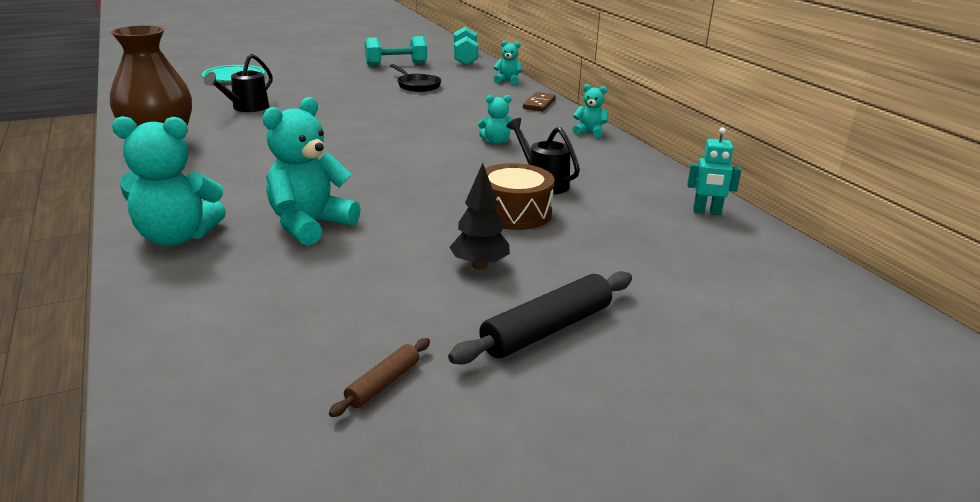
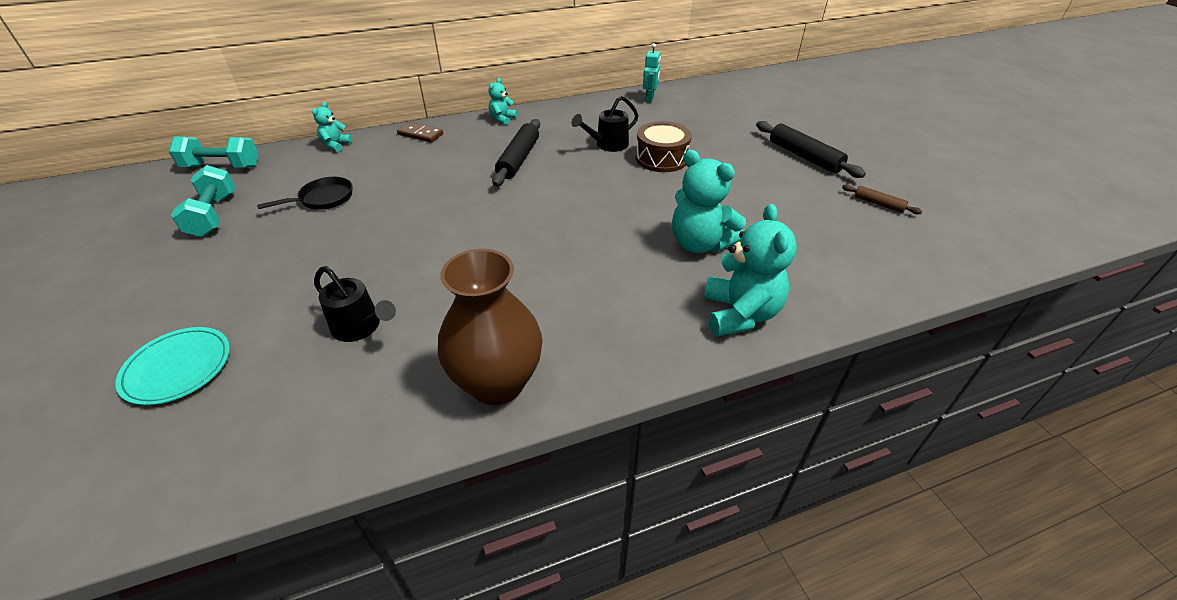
camera: 85 degrees left, 15 degrees up
(479, 266) = (742, 173): black tree -> none
(496, 142) = (518, 159): turquoise teddy bear -> black rolling pin

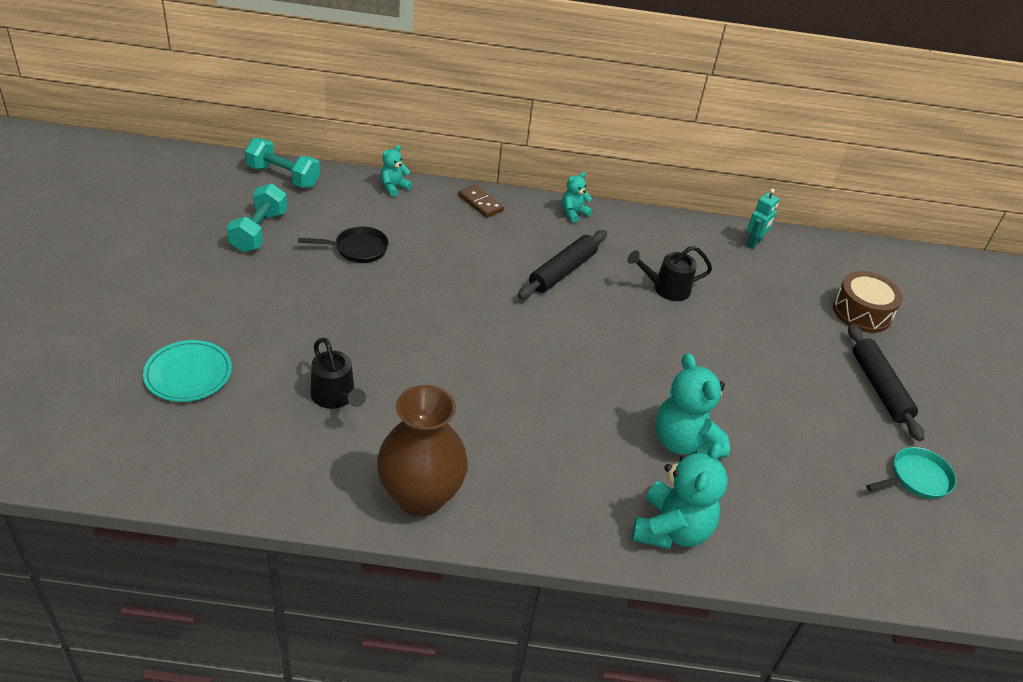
camera: 20 degrees right, 0 degrees up
(661, 158) = (713, 328): brown drum -> brown drum (861, 312)
(878, 204) = (916, 478): brown rolling pin -> turquoise pan

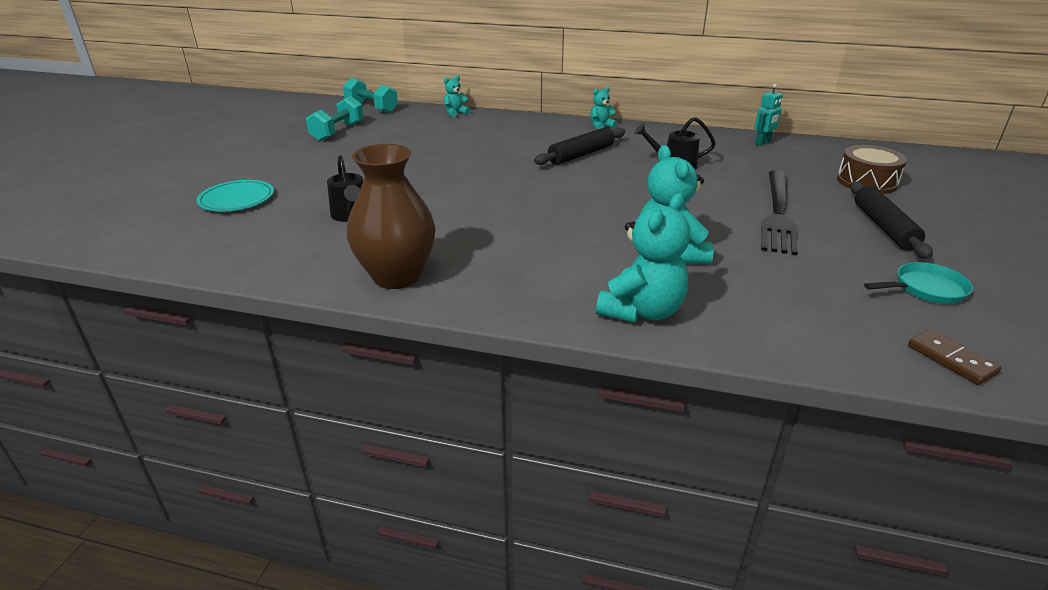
camera: 15 degrees right, 10 degrees down
(357, 249) = (411, 141): black pan -> none
(480, 203) = (523, 121): brown domino -> brown domino (951, 359)
(779, 370) = (777, 213): none -> black fork

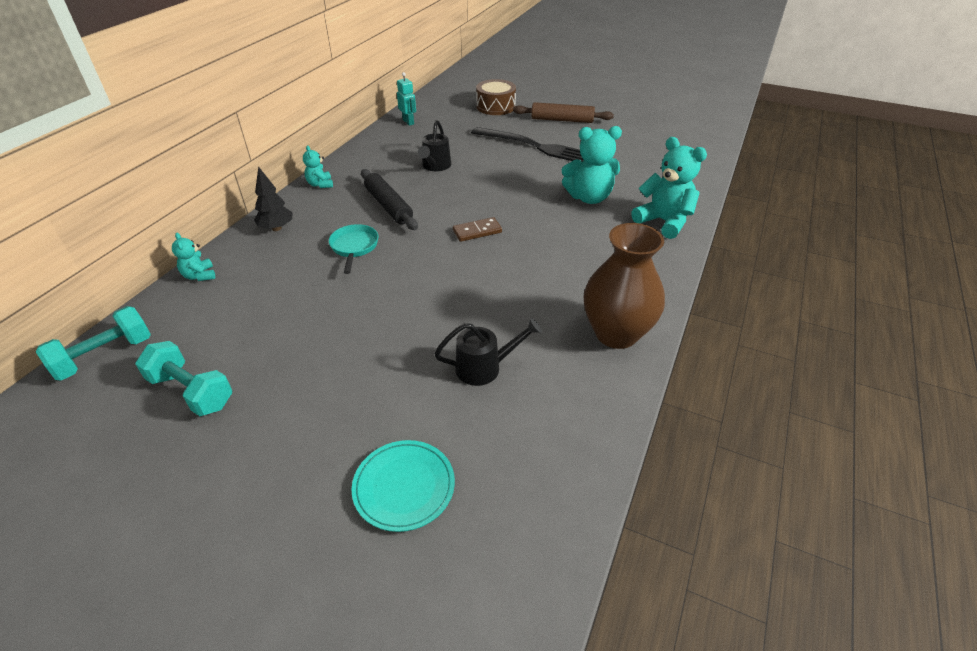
camera: 80 degrees left, 10 degrees up
(524, 123) = (276, 228): none -> black tree
(883, 227) = (562, 120): black rolling pin -> brown rolling pin
(925, 289) = (635, 130): turquoise pan -> turquoise pan (354, 247)
(951, 359) = (700, 144): brown domino -> brown domino (477, 231)

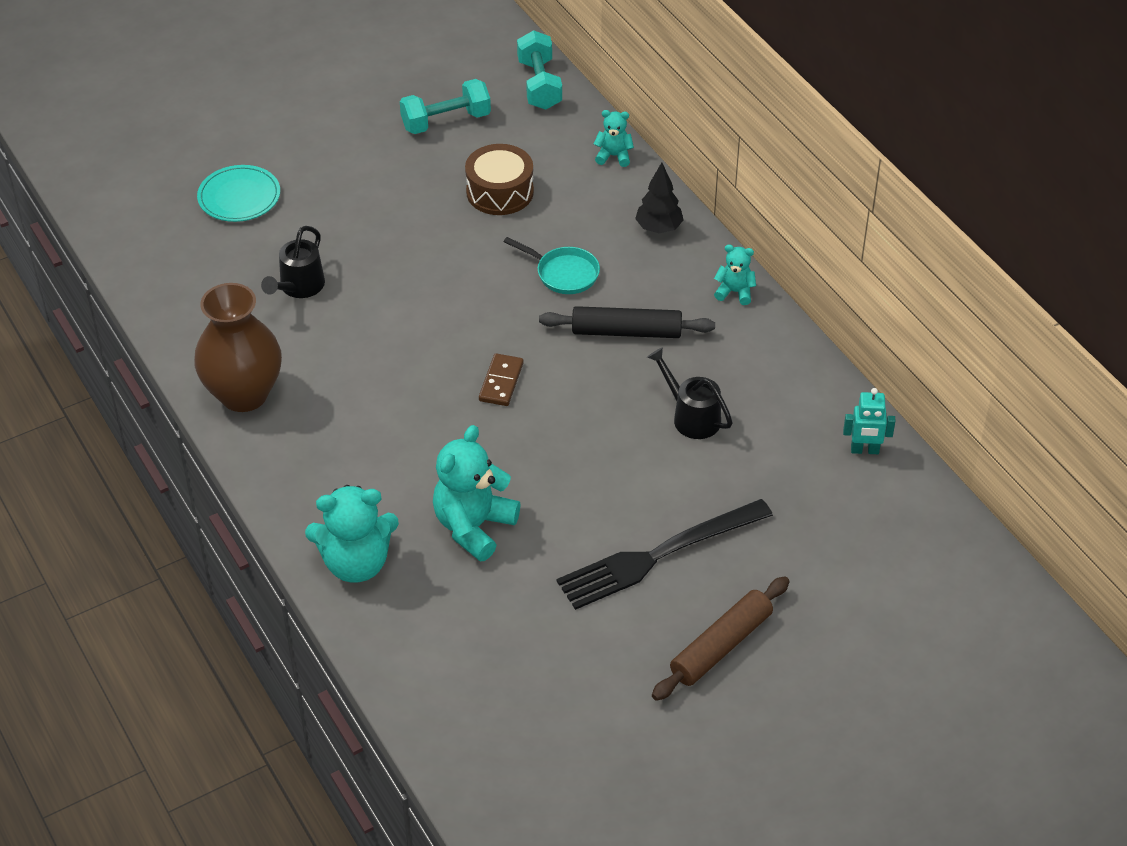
camera: 125 degrees right, 5 degrees up
(495, 106) = (843, 588): brown drum -> brown drum (500, 192)

